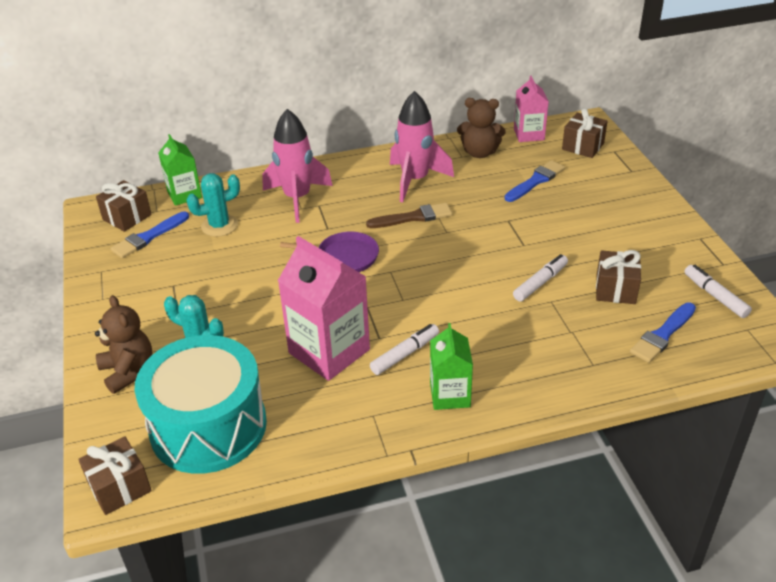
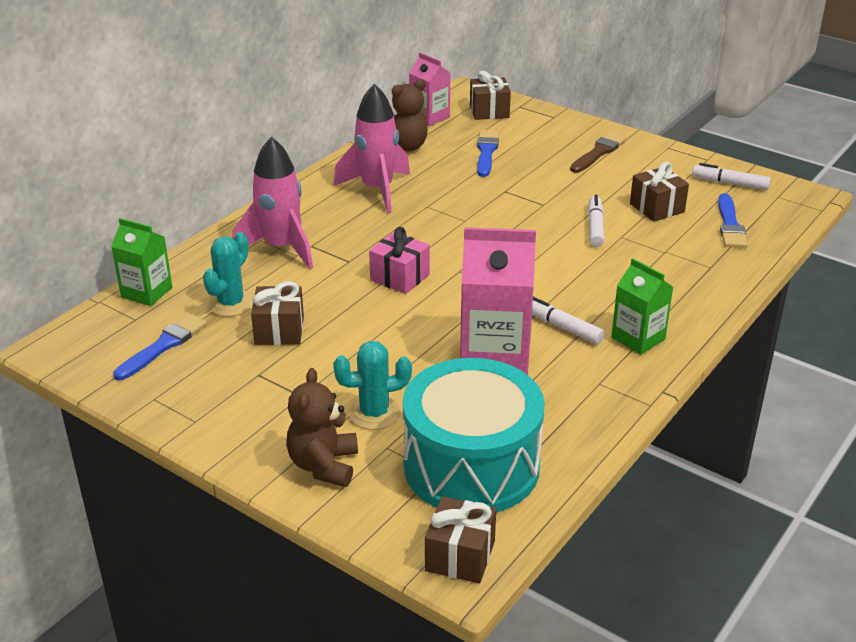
camera: 40 degrees left, 5 degrees down
(127, 217) = (108, 339): brown gift -> brown gift (279, 330)
(128, 371) = (324, 465): brown teddy bear -> brown teddy bear turned 105 degrees counterclockwise
(148, 237) = (163, 346): blue brush -> blue brush turned 150 degrees counterclockwise
(344, 257) = (400, 277): purple pan -> pink gift
(405, 354) = (561, 327): white marker -> white marker turned 60 degrees counterclockwise
(413, 217) = (419, 220): brown brush -> brown brush (599, 152)

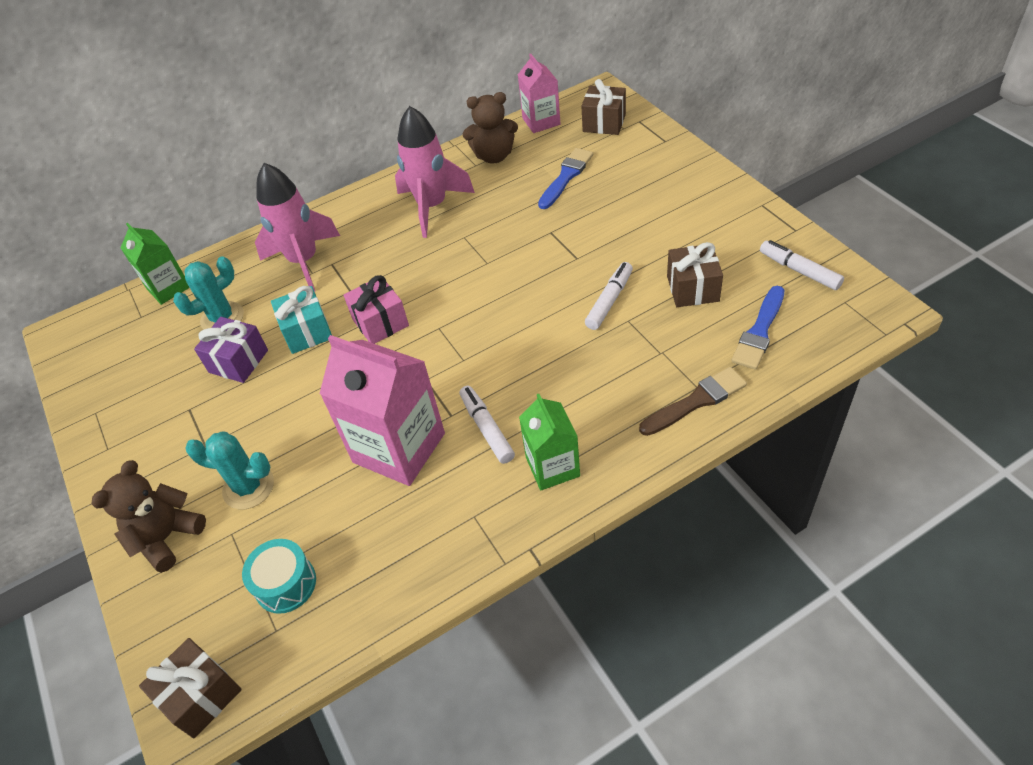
camera: 30 degrees right, 15 degrees up
(163, 346) = (140, 353): blue brush -> none
(279, 330) = (238, 361): brown gift -> purple gift
(332, 297) = (307, 332): none -> turquoise gift
(471, 465) = (285, 584): turquoise drum -> turquoise drum, size x0.44
(599, 152) = (681, 198): brown brush -> brown brush (696, 401)

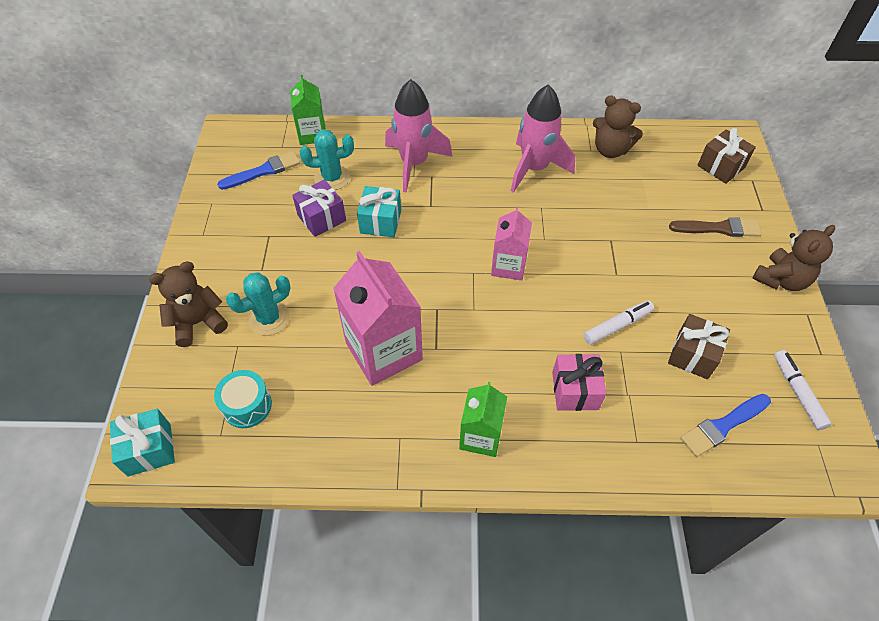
camera: 25 degrees right, 5 degrees up
(201, 695) = (149, 449): brown gift -> turquoise gift
(248, 487) = (269, 318): turquoise cactus -> turquoise cactus turned 75 degrees counterclockwise
(380, 322) = (435, 244): pink gift -> pink gift (575, 390)
(486, 428) = (454, 375): white marker -> none
(541, 121) = (669, 138): pink carton -> pink carton (508, 266)
(566, 177) = (656, 199): blue brush -> blue brush (263, 171)
(696, 401) = (627, 453): brown brush -> brown brush (719, 228)
(721, 188) = (781, 279): none -> brown teddy bear

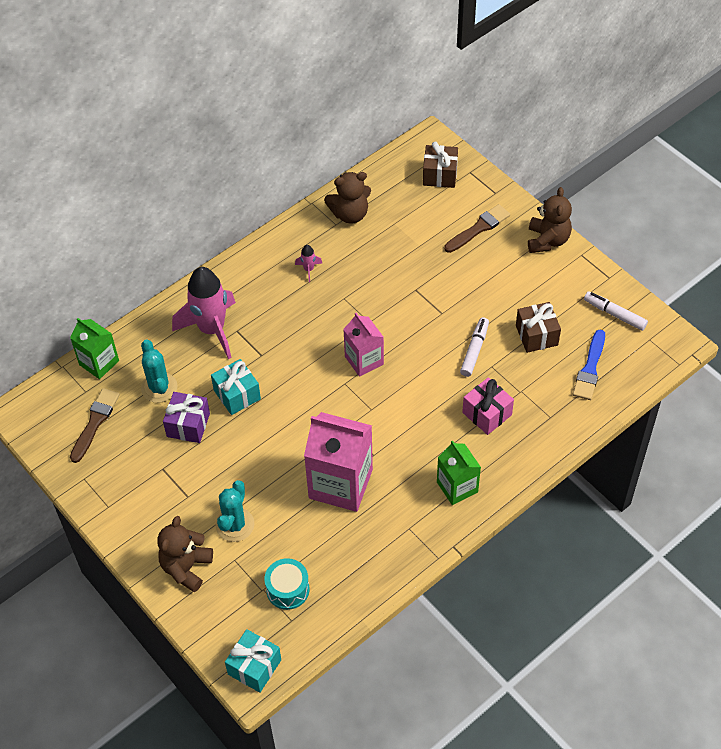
camera: 40 degrees left, 0 degrees up
(263, 171) = (95, 422): blue brush -> brown brush
(332, 178) = (159, 387): turquoise cactus -> turquoise cactus turned 60 degrees counterclockwise
(534, 169) = (308, 269): pink rocket -> pink rocket, size x0.40

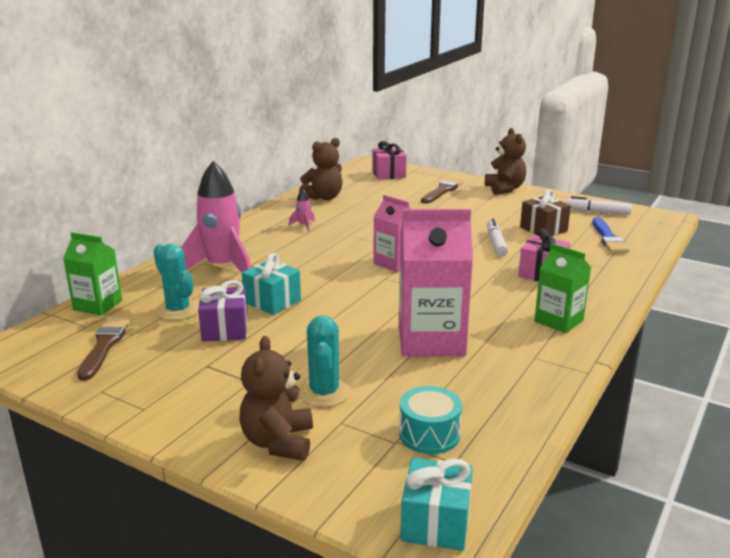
camera: 20 degrees left, 30 degrees down
(440, 175) = (388, 174): brown gift -> pink gift

